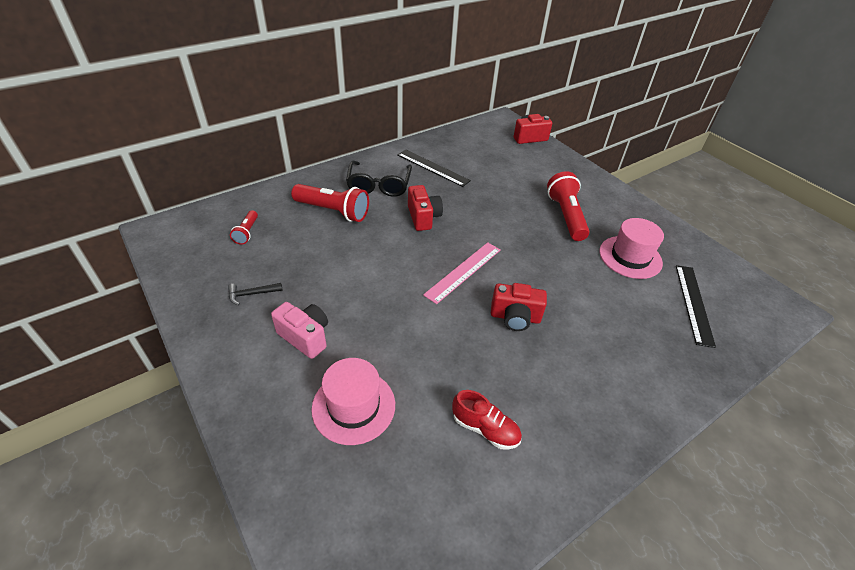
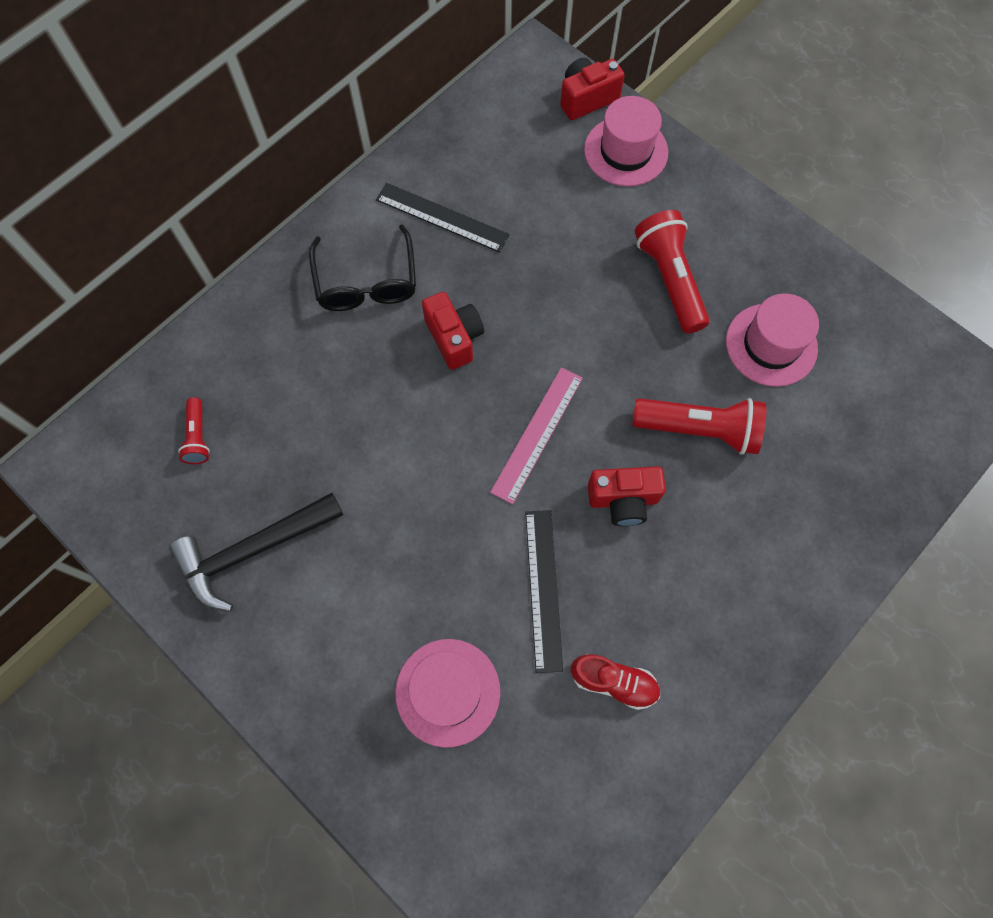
camera: 10 degrees left, 25 degrees up
(251, 294) = (252, 551): black hammer -> black hammer, size x2.25
(305, 337) = (352, 604): pink camera -> none
(333, 211) = (313, 359): red flashlight -> red flashlight (699, 429)
(548, 160) = (626, 151): none -> pink hat
(693, 303) = (861, 414): black ruler -> black ruler (543, 589)

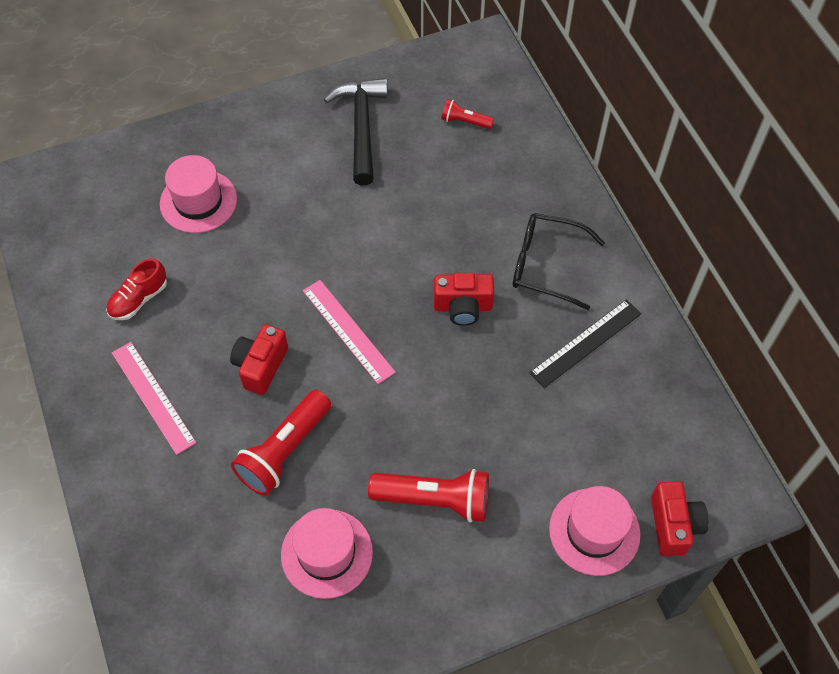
camera: 115 degrees right, 10 degrees down
(543, 589) = (229, 284): black ruler -> none
(717, 592) = (153, 397): none -> pink ruler

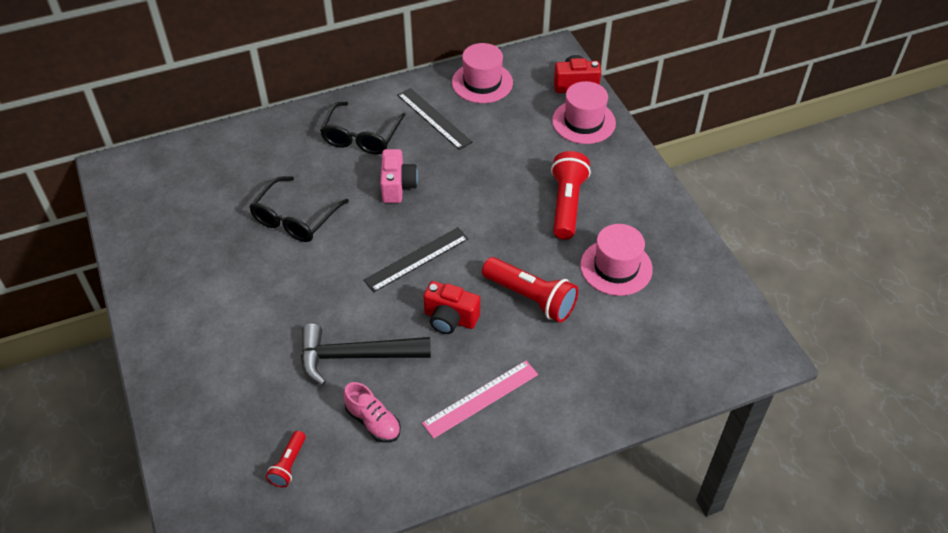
camera: 90 degrees left, 10 degrees down
(139, 299) = (373, 422): red shoe -> pink shoe
(198, 201) = (260, 381): pink hat -> pink hat (482, 82)
(348, 331) = (417, 259): pink ruler -> black ruler
(361, 127) = (192, 255): black hammer -> black hammer (355, 356)
(411, 210) = (295, 218): none -> black glasses
(463, 307) = (397, 186): red camera -> pink camera
(465, 121) = (202, 182): red flashlight -> red flashlight (288, 464)

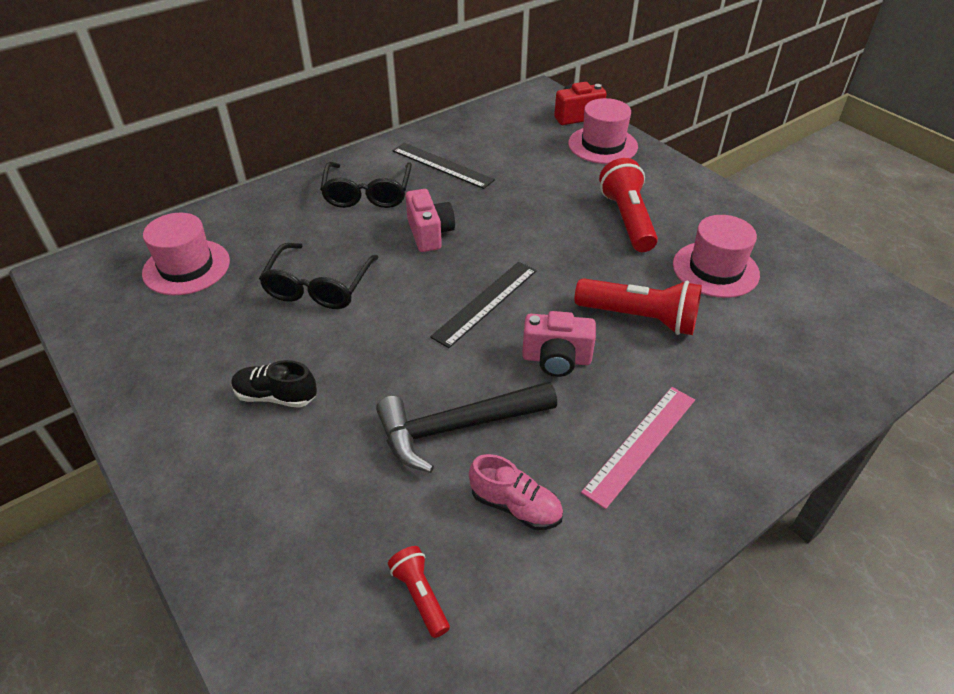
camera: 15 degrees left, 5 degrees down
(238, 304) = (276, 396): none -> black shoe
(288, 464) = (420, 595): red flashlight -> red flashlight turned 150 degrees clockwise
(450, 319) = (556, 359): red camera -> pink camera
(482, 82) = (479, 128): pink hat -> pink hat (186, 267)

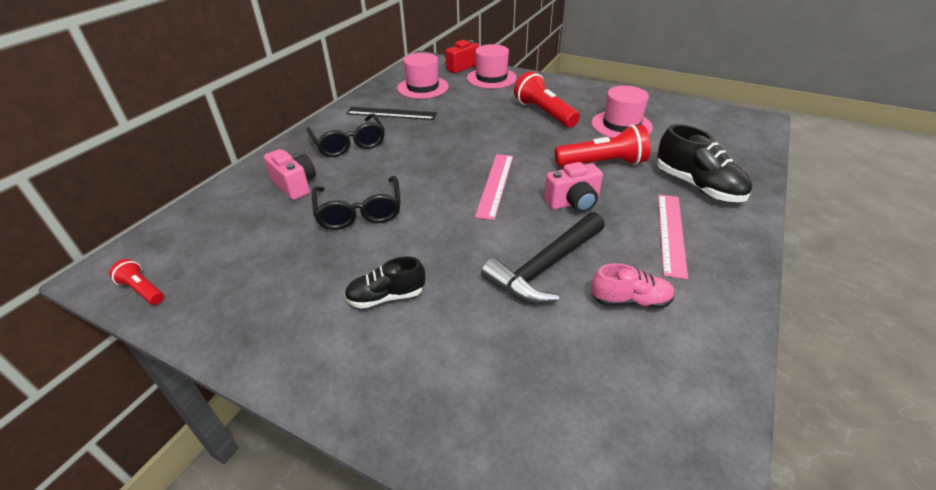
camera: 25 degrees left, 5 degrees down
(186, 267) = (229, 232): pink hat -> pink hat (423, 87)
(420, 595) = (621, 389): red flashlight -> red flashlight (142, 290)
(429, 234) = (418, 155): pink camera -> pink camera (295, 185)
(485, 303) = (495, 184): black ruler -> pink ruler
(737, 394) = (697, 186): none -> black shoe

